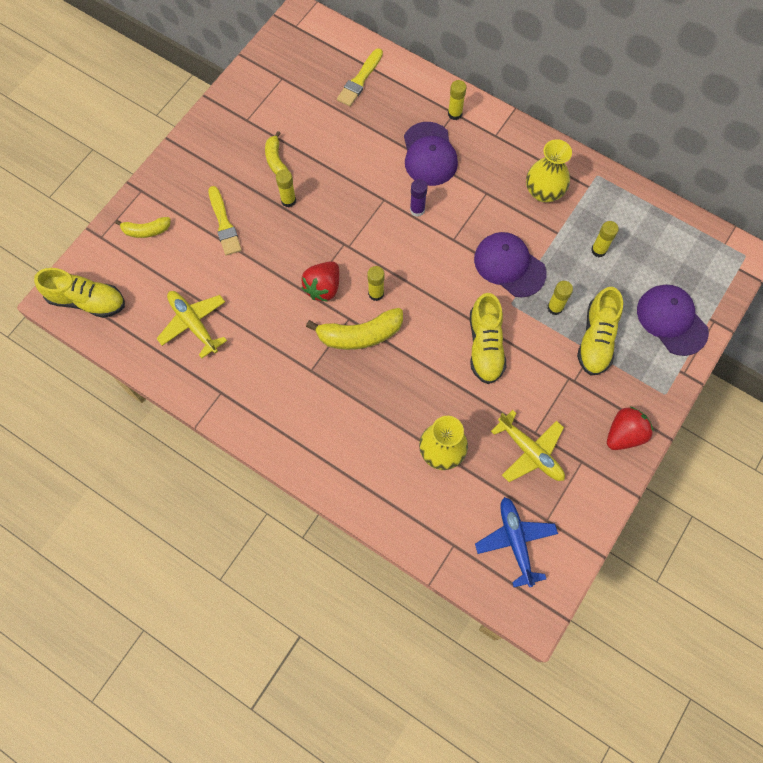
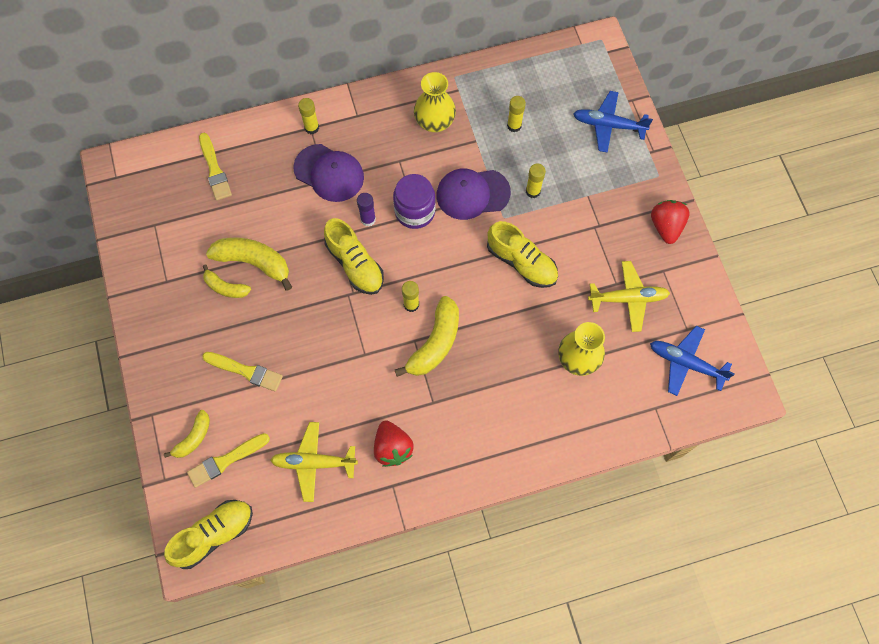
camera: 50 degrees left, 0 degrees up
(147, 265) = (226, 460): none -> yellow brush
(288, 200) = (271, 306): yellow glue stick -> none
(312, 162) = (254, 262): none -> yellow banana
(323, 287) = (371, 339): red strawberry -> red strawberry (392, 447)
(455, 236) = (415, 211): none -> purple jar
(596, 339) = (580, 184): yellow shoe -> yellow shoe (355, 264)
(671, 320) = (608, 125): purple cap -> blue plane

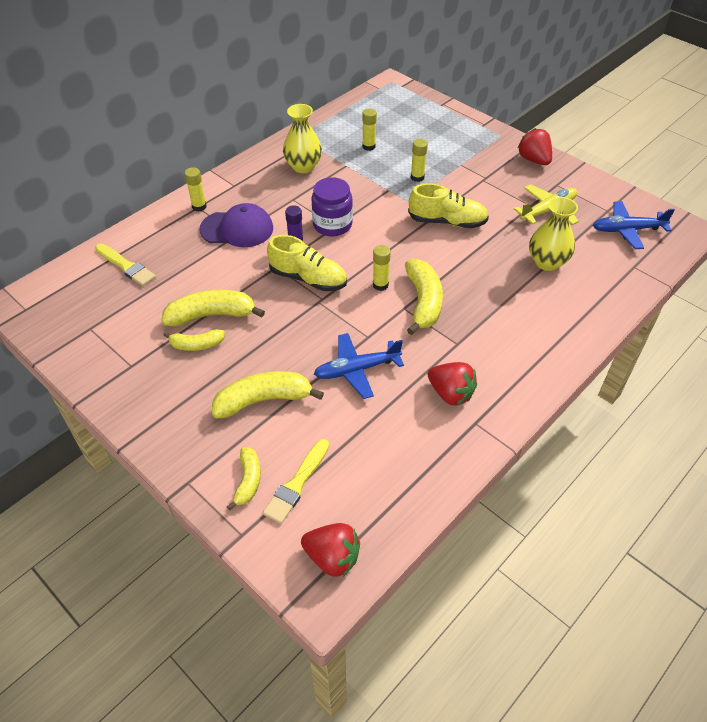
camera: 30 degrees left, 20 degrees down
(214, 535) = (332, 557): yellow shoe -> red strawberry
(246, 371) = (263, 400): yellow brush -> yellow banana
(314, 463) = (387, 441): yellow plane -> none
(472, 194) = (371, 196): purple cap -> none
(608, 125) = (439, 122): blue plane -> blue plane (357, 370)

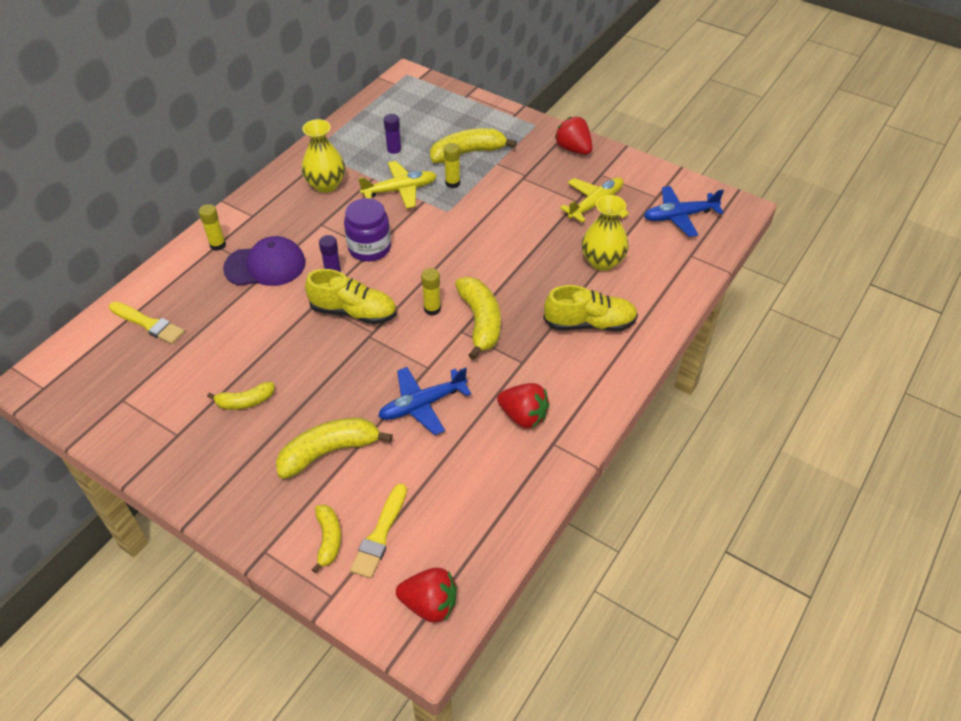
camera: 10 degrees left, 0 degrees up
(211, 315) = (255, 366): yellow banana -> yellow banana (468, 153)
(368, 146) = (394, 153): yellow glue stick -> purple glue stick
(368, 178) = (400, 190): none -> yellow plane
(447, 221) = (492, 229): yellow shoe -> yellow shoe (589, 323)

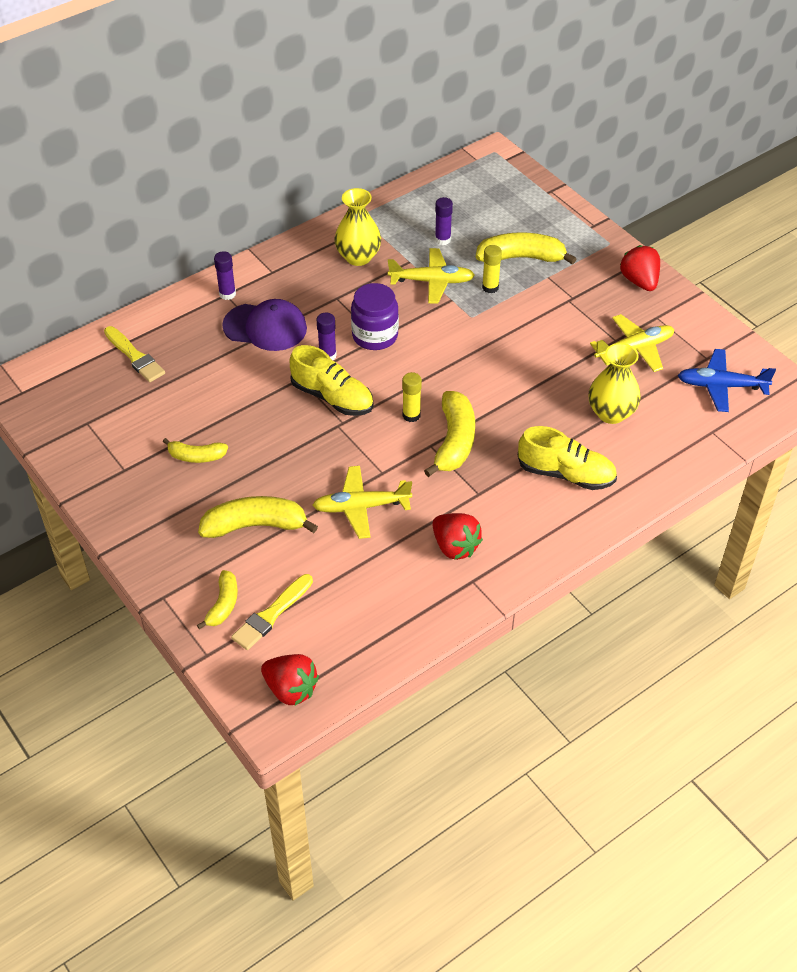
camera: 20 degrees right, 0 degrees up
(218, 245) = (227, 294): yellow glue stick -> purple glue stick
(422, 405) = (361, 507): blue plane -> yellow plane

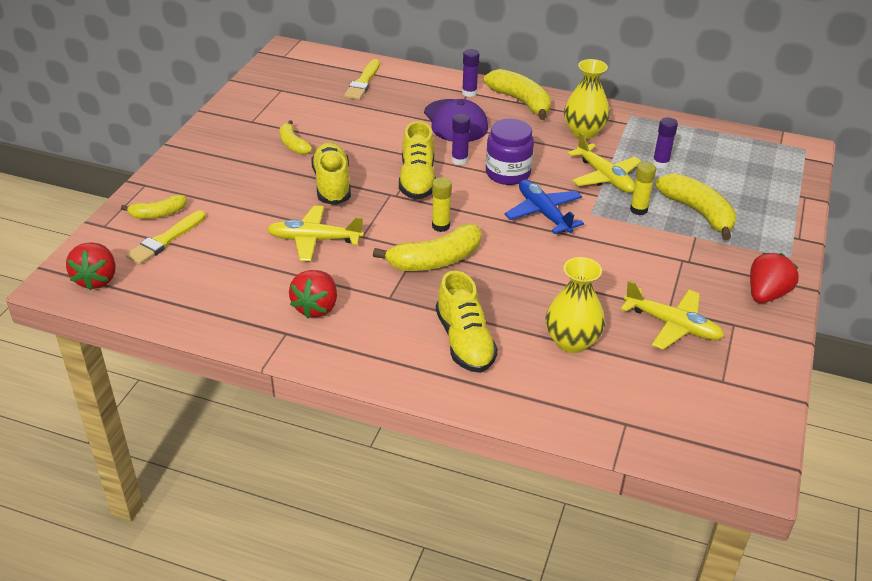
camera: 55 degrees right, 10 degrees down
(255, 525) = (249, 197): yellow banana -> yellow banana (521, 102)
(271, 615) = (165, 240): yellow brush -> yellow brush turned 60 degrees counterclockwise
(288, 458) = (332, 185): none -> yellow shoe
(361, 507) = (314, 240): yellow plane -> yellow plane turned 45 degrees counterclockwise
(721, 386) = (696, 406): blue plane -> blue plane (543, 213)

